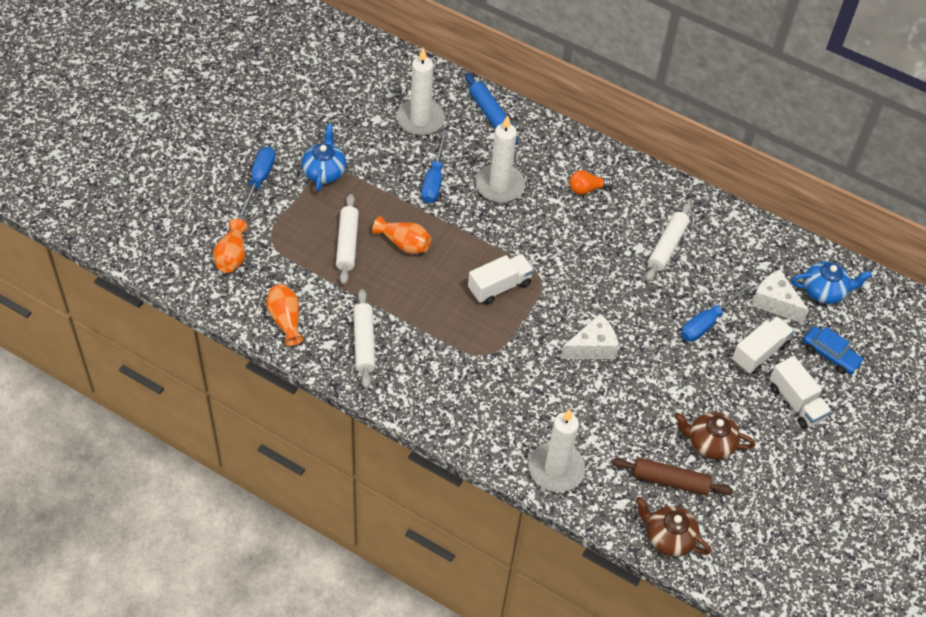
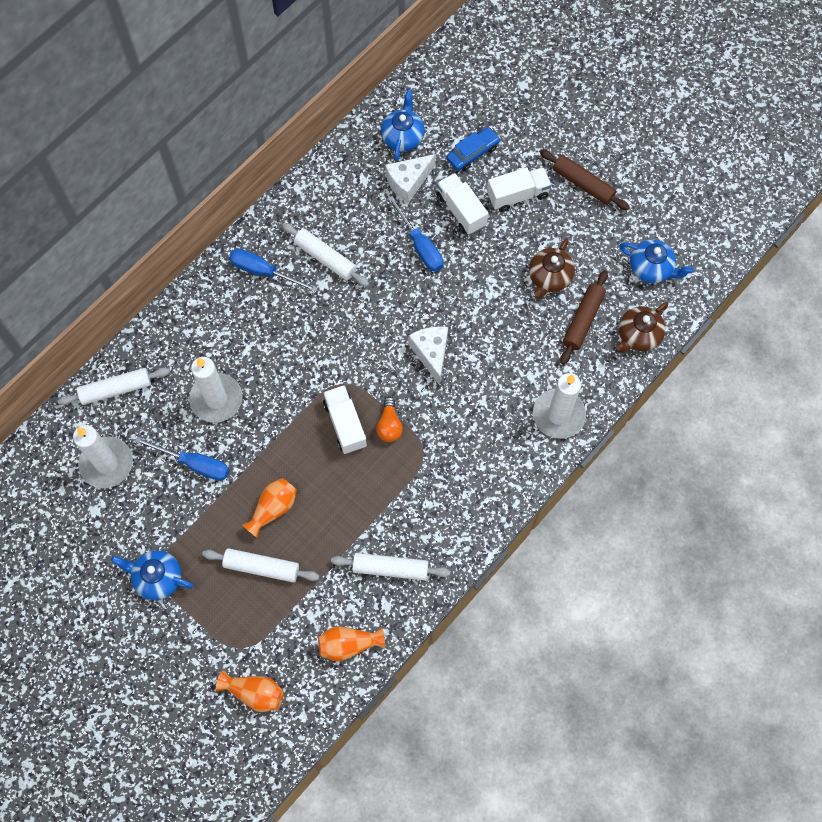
camera: 75 degrees left, 15 degrees up
(259, 181) = (155, 651): blue screwdriver -> blue screwdriver (263, 271)
(490, 114) = (116, 389): blue rolling pin -> white rolling pin
(587, 189) = (239, 315): orange light bulb -> orange light bulb (389, 425)
(754, 543) = (651, 268): none -> blue teapot
(833, 463) = (583, 184): none -> brown rolling pin

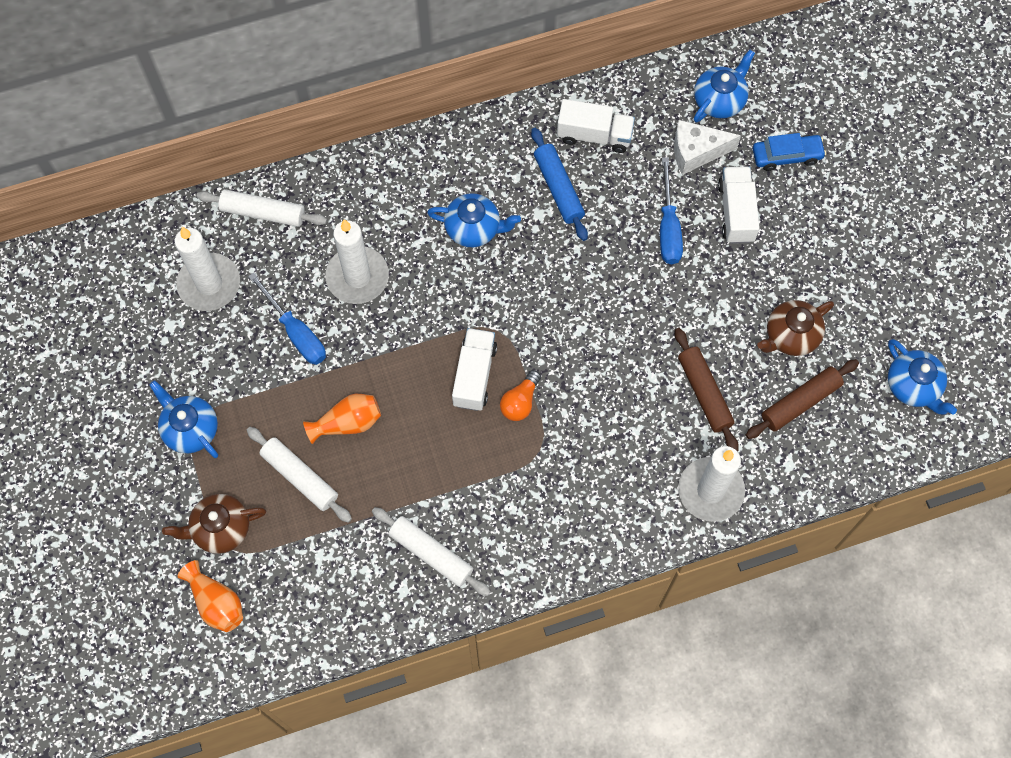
camera: 30 degrees right, 0 degrees up
(263, 271) = (485, 169): blue screwdriver -> none
(281, 319) = (474, 228): none -> blue teapot
(325, 258) = (558, 188): white rolling pin -> blue rolling pin
(348, 644) = (340, 608): orange vase -> none
(431, 354) = (611, 349): white cheese -> none
(517, 195) = (809, 227): white truck -> white truck (594, 135)
(583, 184) = (891, 252): brown rolling pin -> brown rolling pin (704, 393)
(638, 335) = (853, 452): brown teapot -> brown teapot (220, 529)

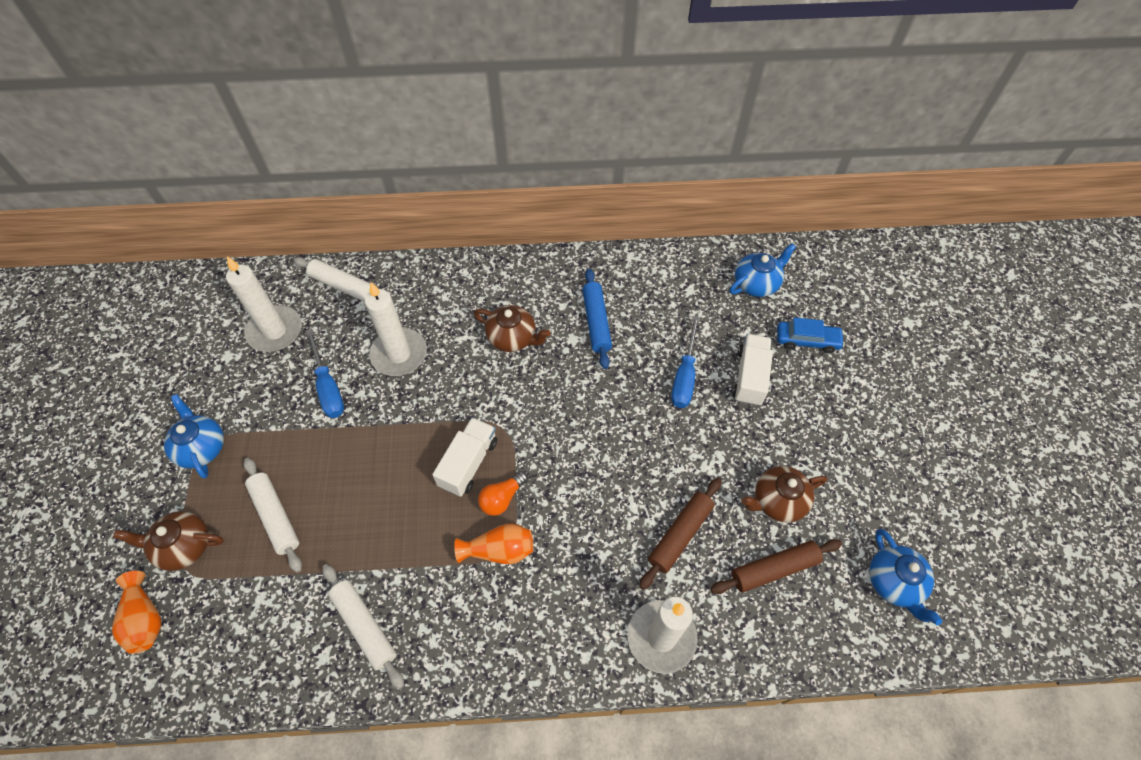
camera: 15 degrees right, 10 degrees down
(347, 423) = (339, 477): orange vase -> orange vase (499, 550)
(474, 228) = (512, 338): blue teapot -> brown teapot
(594, 135) = (640, 287): white truck -> none
(696, 152) = (725, 320): white cheese -> none
(704, 393) = (680, 535): brown rolling pin -> brown rolling pin turned 45 degrees clockwise

